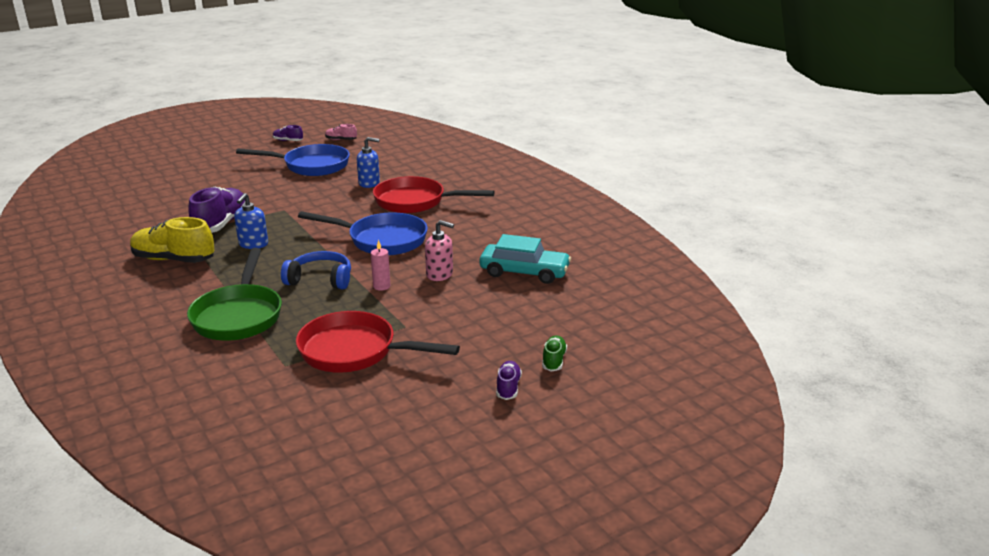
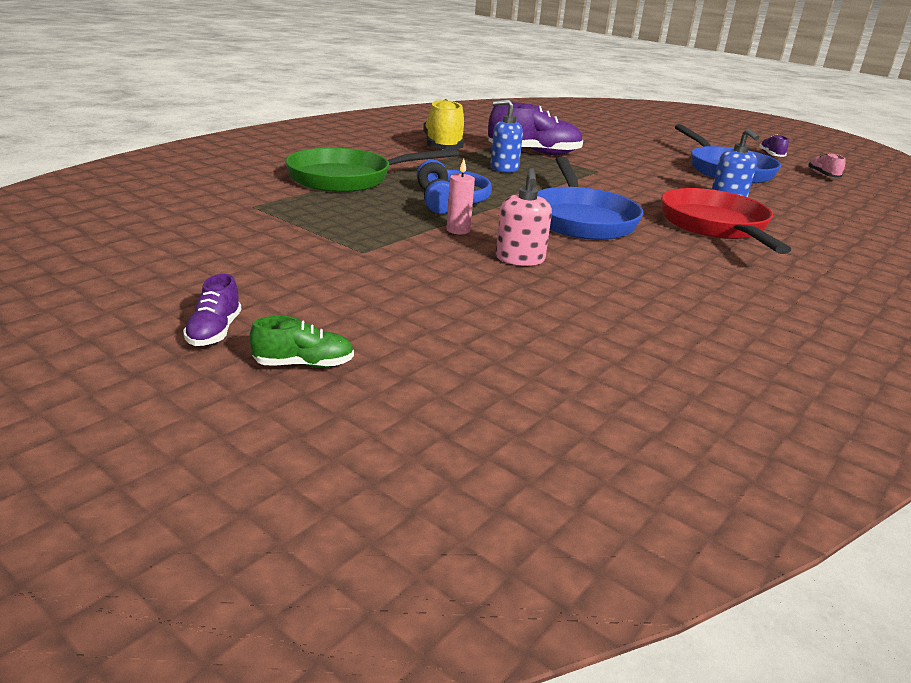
camera: 70 degrees right, 0 degrees up
(355, 351) = (290, 232): red pan -> none
(508, 387) = (214, 332): purple shoe -> purple shoe turned 105 degrees clockwise
(524, 272) = (585, 318): turquoise car -> none

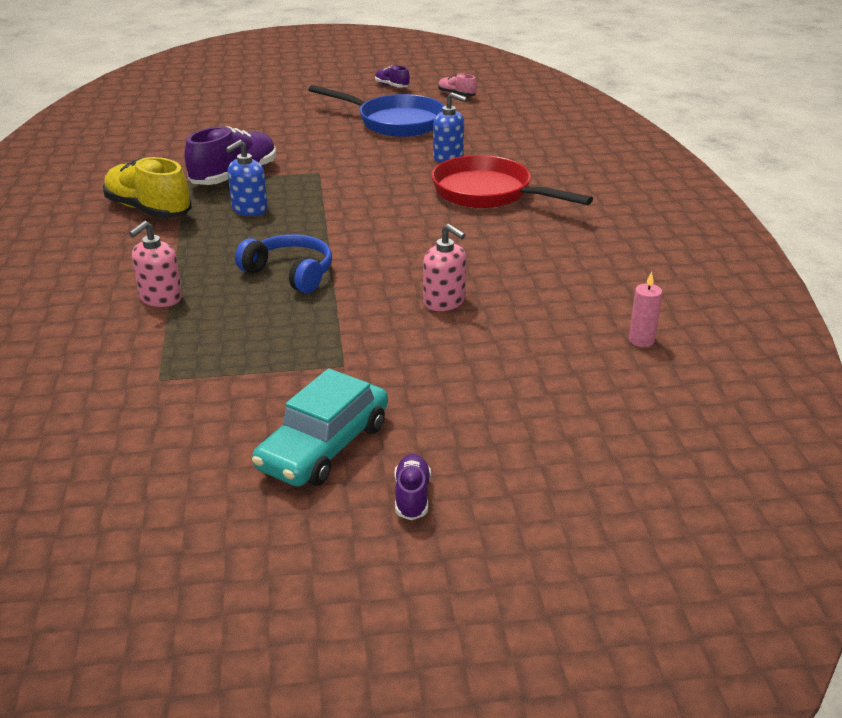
camera: 45 degrees left, 5 degrees up
(214, 332) = (412, 497): purple shoe -> purple shoe turned 135 degrees counterclockwise
(242, 277) = (323, 446): none -> turquoise car
(304, 364) = (508, 474): green shoe -> none
(348, 179) = (160, 298): green pan -> pink soap dispenser
(458, 230) = (357, 301): pink candle -> pink candle (641, 340)
(581, 219) = (406, 237): blue pan -> none

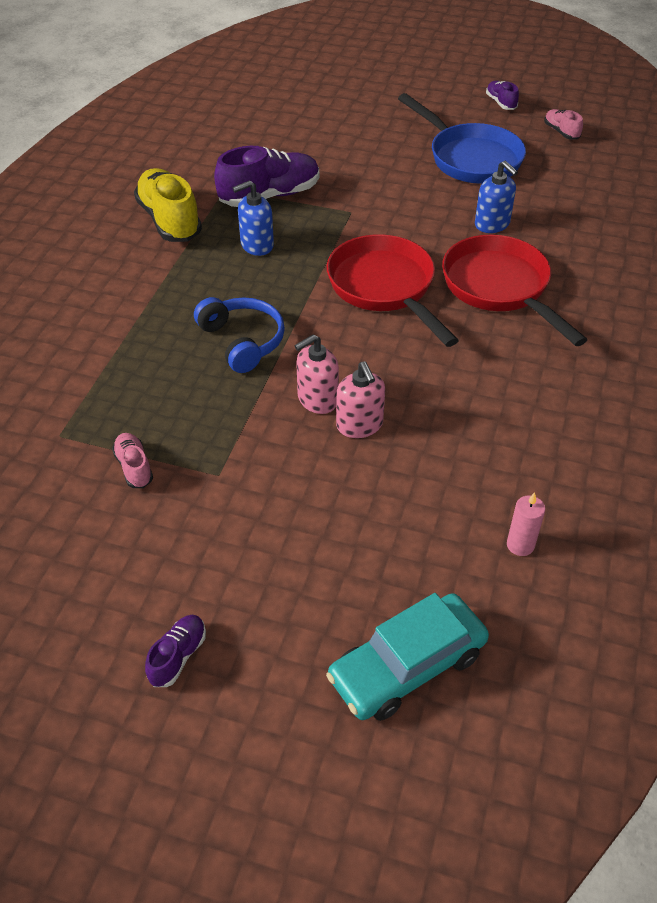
camera: 25 degrees right, 15 degrees up
(160, 298) = (116, 337): pink soap dispenser -> pink soap dispenser (317, 399)
(256, 381) = (134, 467): none -> pink shoe
(323, 446) = (142, 566): turquoise car -> turquoise car (407, 666)
(391, 213) = (385, 288): none -> red pan

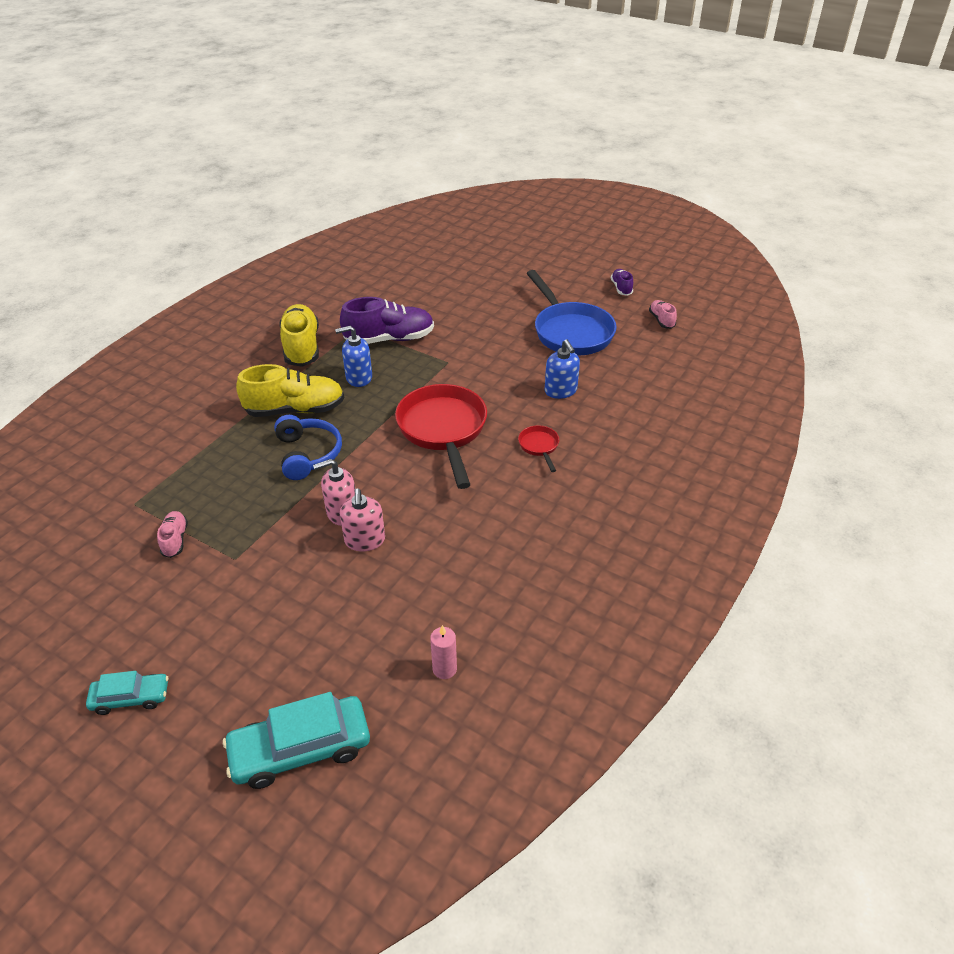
camera: 15 degrees right, 5 degrees down
(178, 656) = (131, 698): purple shoe -> turquoise car
(200, 293) = (295, 410): none -> yellow shoe
(500, 288) = (539, 447): red pan -> red pan, size x0.44

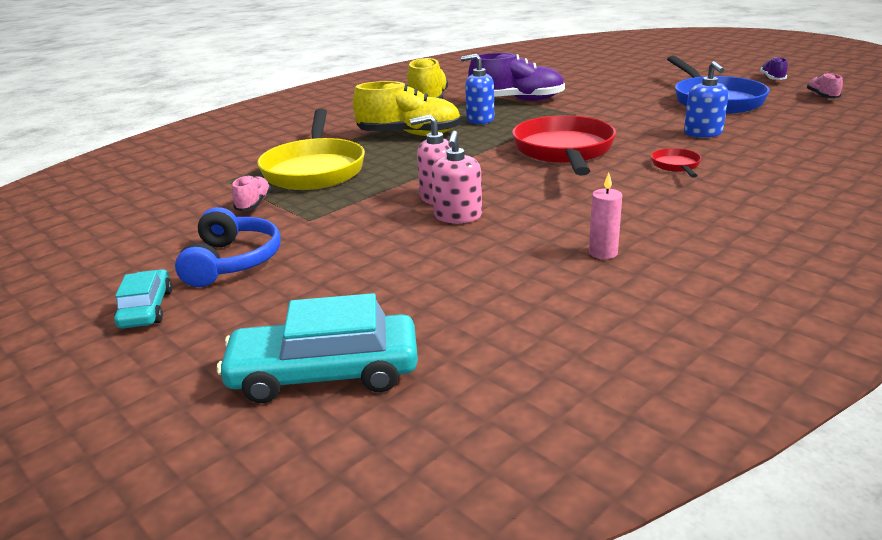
camera: 15 degrees right, 15 degrees down
(131, 698) = (146, 309): turquoise car -> turquoise car turned 105 degrees counterclockwise
(217, 478) = (315, 169): none -> yellow pan
(308, 454) = (413, 160): blue headphones -> blue headphones (232, 261)
(444, 669) = (534, 322): pink candle -> pink candle (603, 253)

